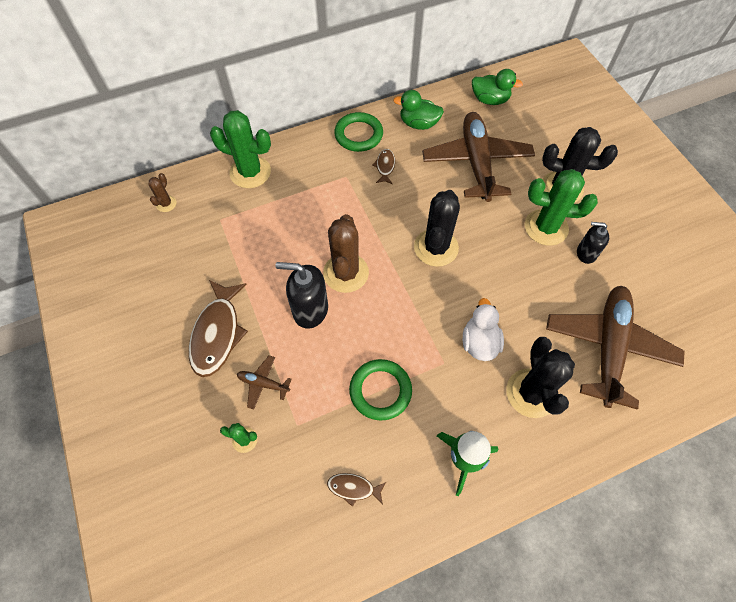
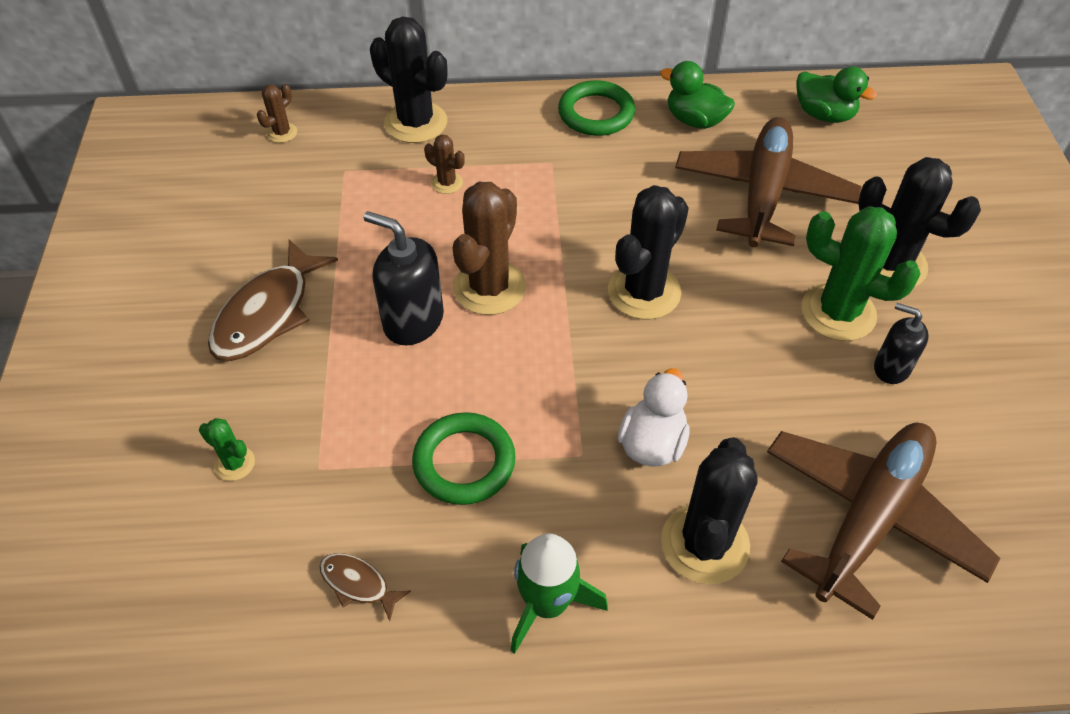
camera: 20 degrees right, 10 degrees down
(250, 172) = (416, 123): green cactus -> black cactus
(263, 383) = (298, 398): brown plane -> none
(289, 209) = (447, 183): none -> brown cactus
(385, 166) = (616, 163): brown fish -> none

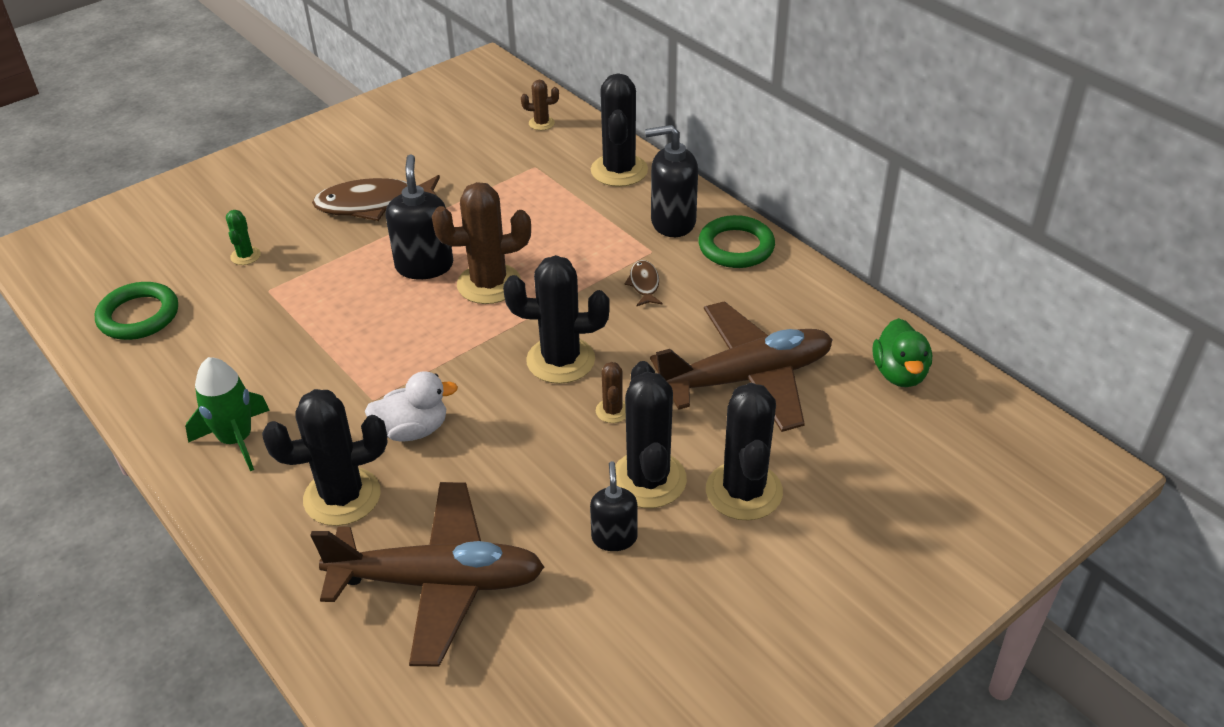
camera: 55 degrees right, 10 degrees down
(358, 584) = (194, 350): brown fish -> brown fish (644, 284)
(447, 183) = (572, 215): brown cactus -> brown cactus (612, 411)
(464, 462) = (322, 348): green ring -> green ring (138, 316)
(525, 130) = (672, 222): none -> black soap dispenser
(694, 120) = (793, 301): green duck -> none
(838, 312) = (648, 480): green cactus -> black cactus

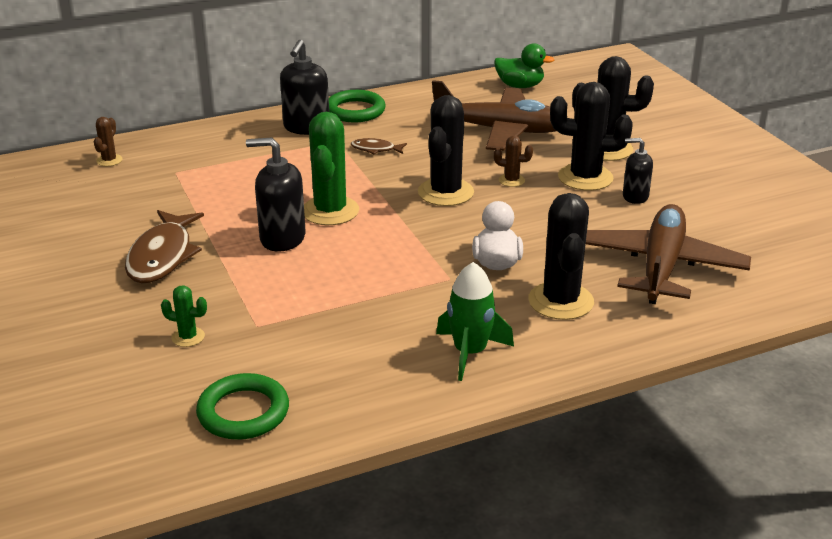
camera: 75 degrees left, 10 degrees down
(489, 284) = (330, 211): brown cactus -> green cactus
(619, 170) = (217, 137): black cactus -> none
(746, 378) = (500, 131): brown plane -> brown plane turned 105 degrees clockwise

